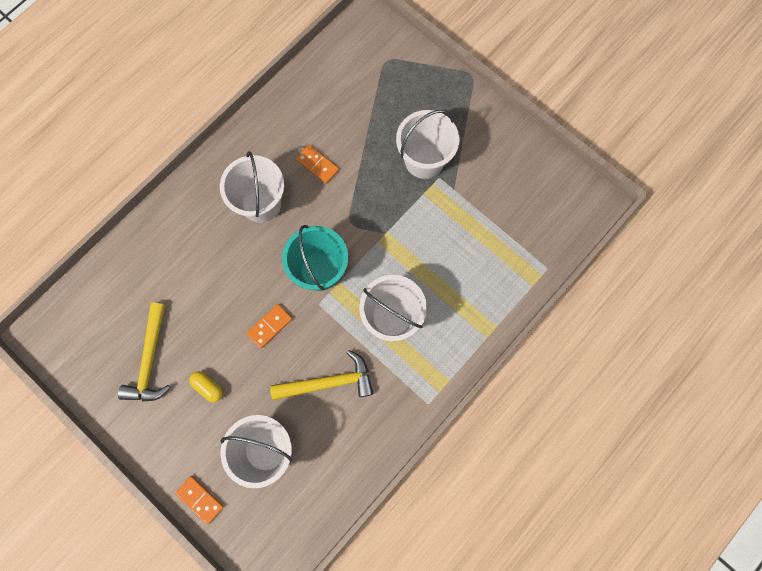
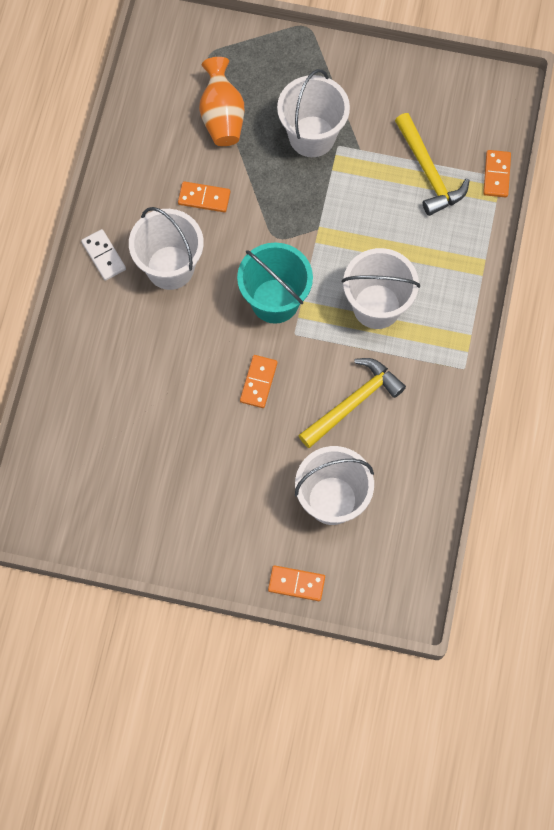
camera: 30 degrees left, 5 degrees down
(150, 360) = (156, 482): yellow hammer -> yellow hammer (428, 172)
(208, 387) = (234, 475): yellow capsule -> none
(220, 169) = (103, 256): none -> white domino
(368, 111) = (222, 116): none -> orange vase
(545, 264) = (496, 175): none -> orange domino

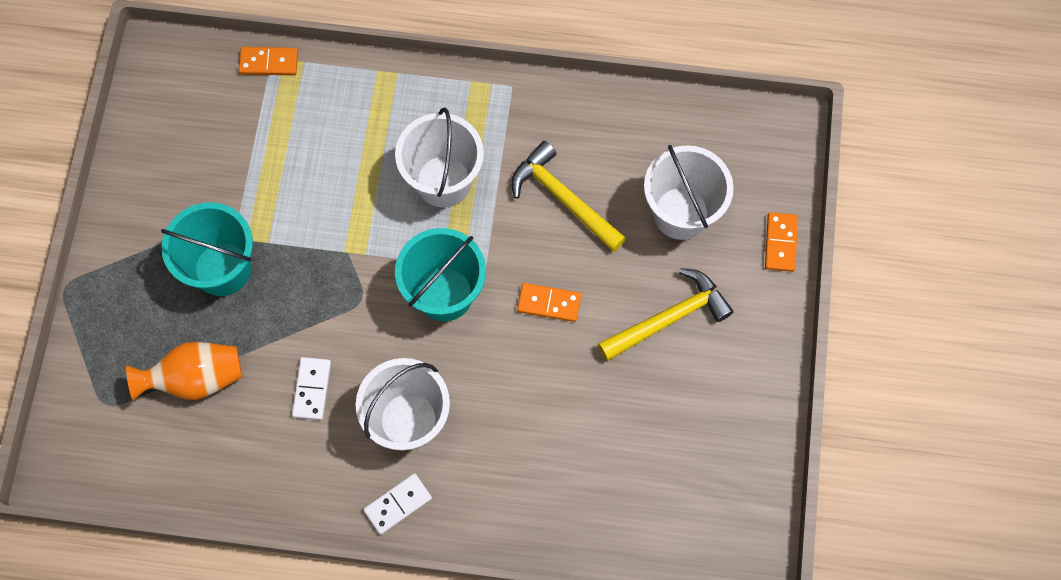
camera: 95 degrees left, 0 degrees up
(204, 198) = (312, 389): orange domino -> white domino
(312, 136) = (222, 269): white bucket -> turquoise bucket
(428, 172) = (267, 135): yellow hammer -> yellow hammer (668, 318)

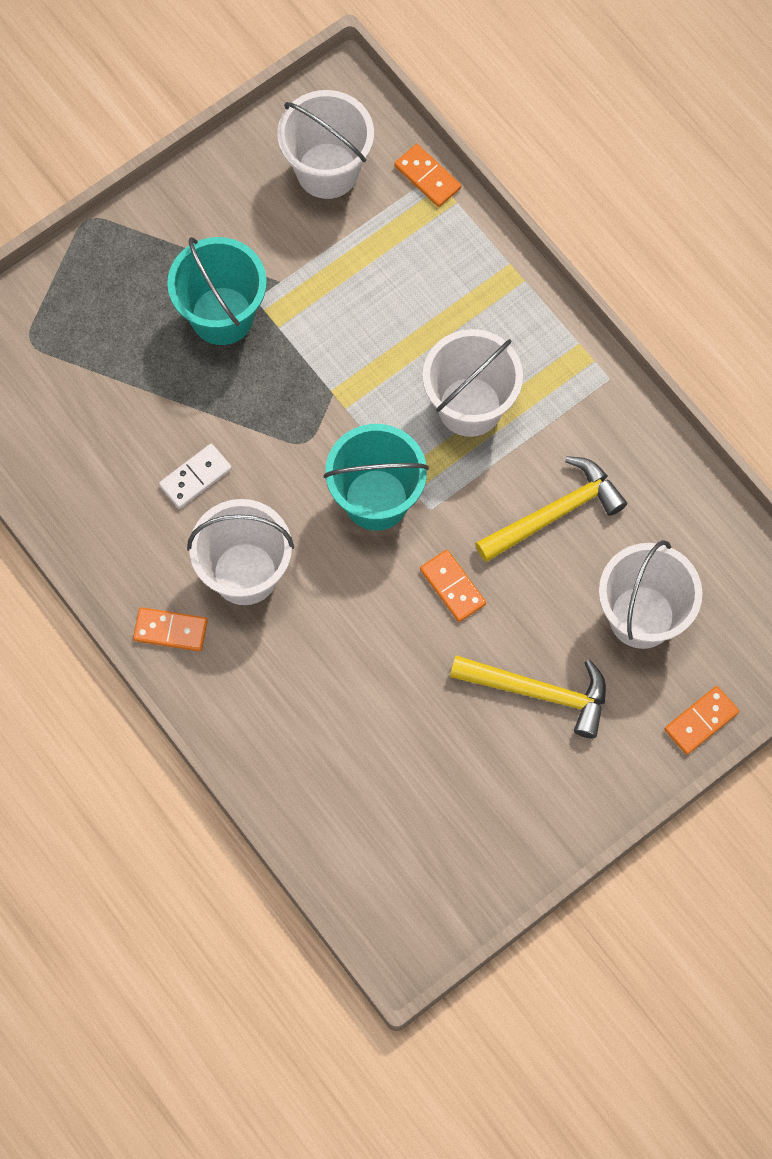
camera: 45 degrees right, 0 degrees up
(196, 378) = (116, 385): orange vase -> none
(198, 115) = (327, 170): none -> white bucket
(398, 504) = (170, 630): white domino -> orange domino
(563, 199) = (554, 513): yellow hammer -> yellow hammer turned 60 degrees clockwise

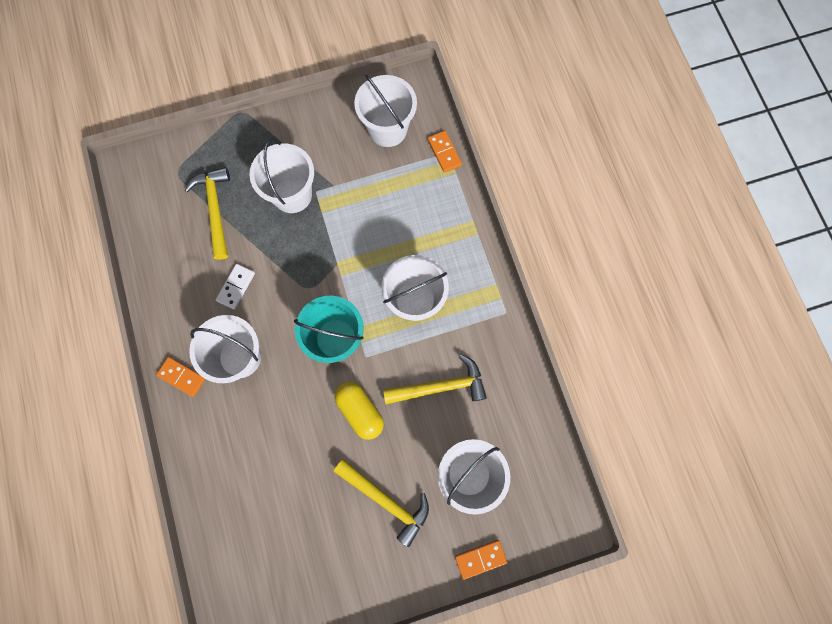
camera: 20 degrees right, 5 degrees up
(114, 377) = (215, 210): none -> yellow hammer
(195, 477) = (236, 287): white domino -> white domino turned 45 degrees counterclockwise
(222, 316) = (292, 194): turquoise bucket -> white bucket
(453, 587) = (360, 411): orange domino -> yellow capsule

